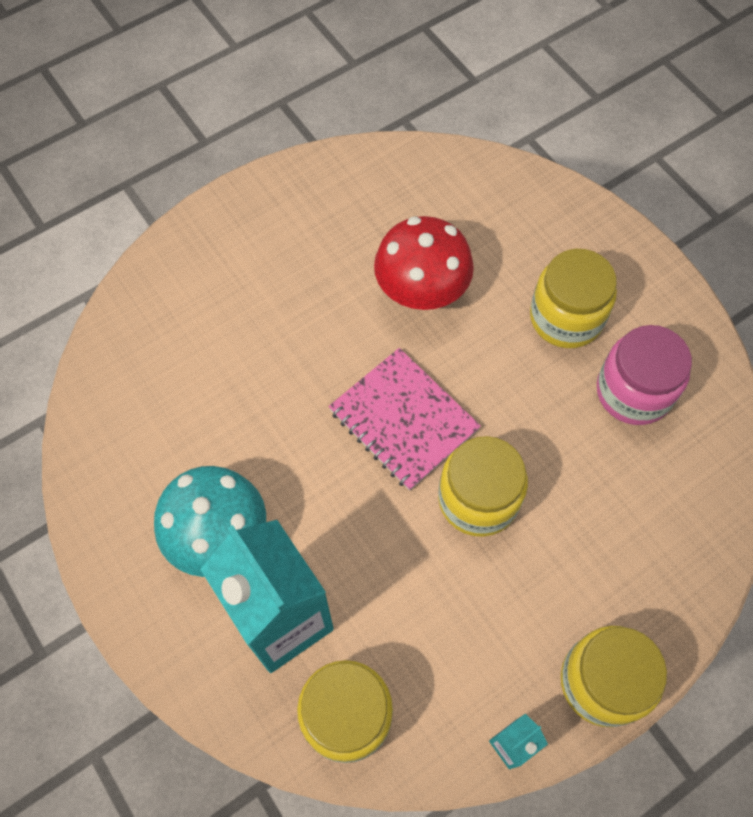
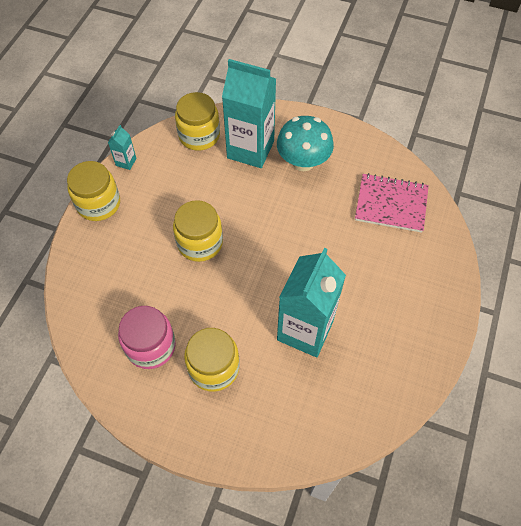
camera: 145 degrees right, 5 degrees down
(403, 420) = (262, 256): pink notebook -> pink notebook (391, 204)
(421, 291) = (305, 330): red mushroom -> turquoise carton

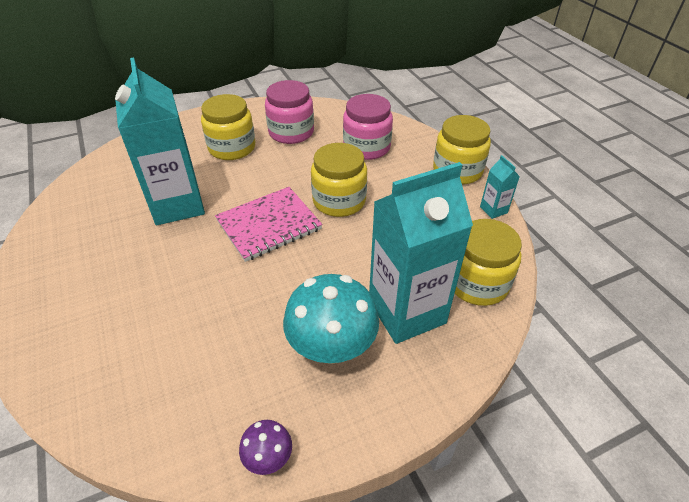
camera: 135 degrees right, 15 degrees down
(121, 276) = (366, 147): none -> pink jar
(370, 142) = (268, 457): none -> purple mushroom
(391, 204) = (168, 380): pink notebook -> pink notebook (269, 225)

